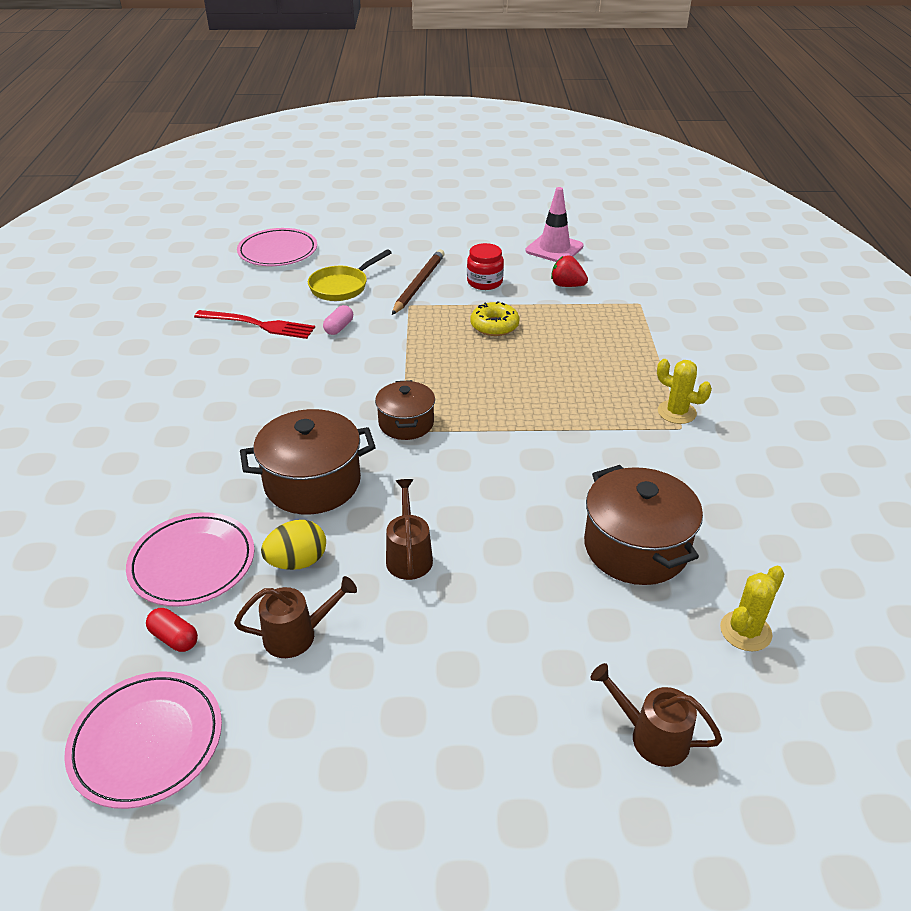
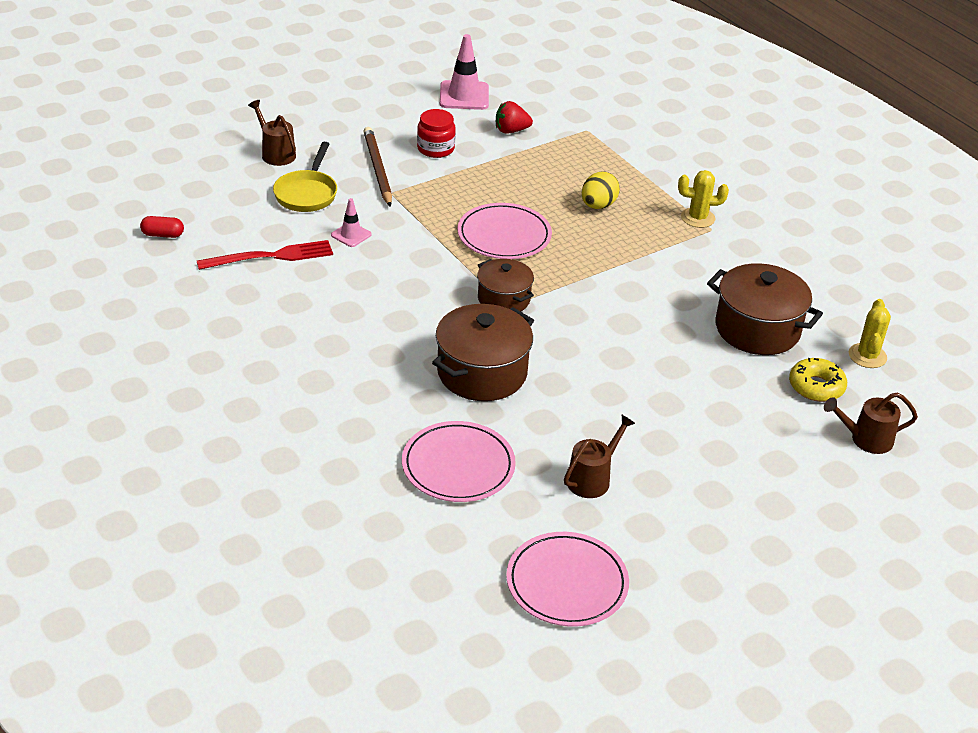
camera: 35 degrees left, 0 degrees up
(174, 638) = (508, 518): red capsule -> red capsule (163, 235)
(278, 251) = (196, 175): pink plate -> pink plate (504, 235)
(297, 562) = (537, 433): yellow egg -> yellow egg (598, 205)
(339, 328) = (351, 235): pink capsule -> pink traffic cone
(409, 555) = (612, 396): brown watering can -> brown watering can (275, 153)
(494, 326) = (487, 189): yellow donut -> yellow donut (816, 387)

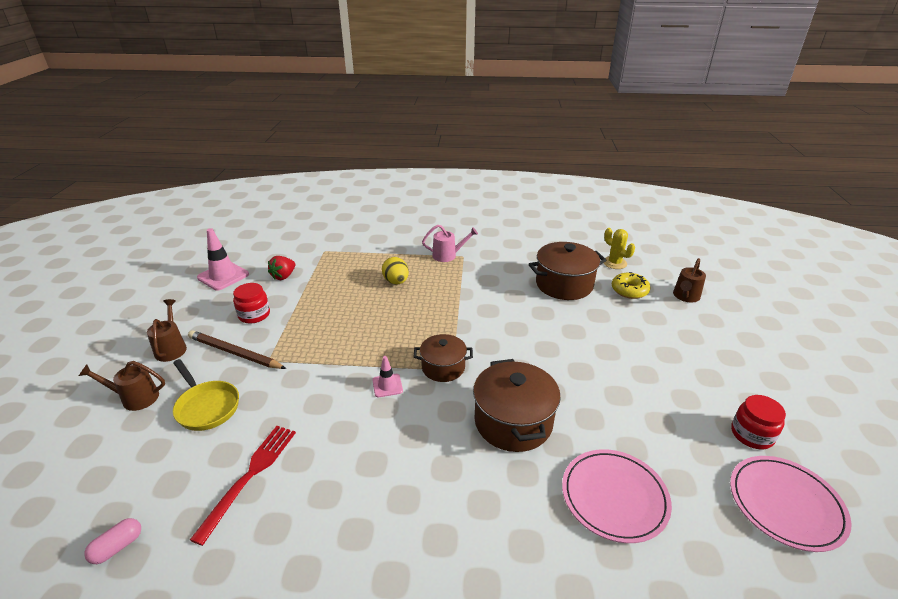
camera: 50 degrees left, 5 degrees down
(163, 235) = (118, 547): red capsule -> pink capsule
(351, 235) = (286, 408): pink traffic cone -> pink traffic cone (387, 385)
(504, 235) = (379, 332): pink plate -> none
(592, 478) = (667, 425): brown watering can -> brown watering can (171, 348)
(647, 544) = (751, 435): none -> red jar
(698, 218) = (448, 255): yellow cactus -> pink watering can

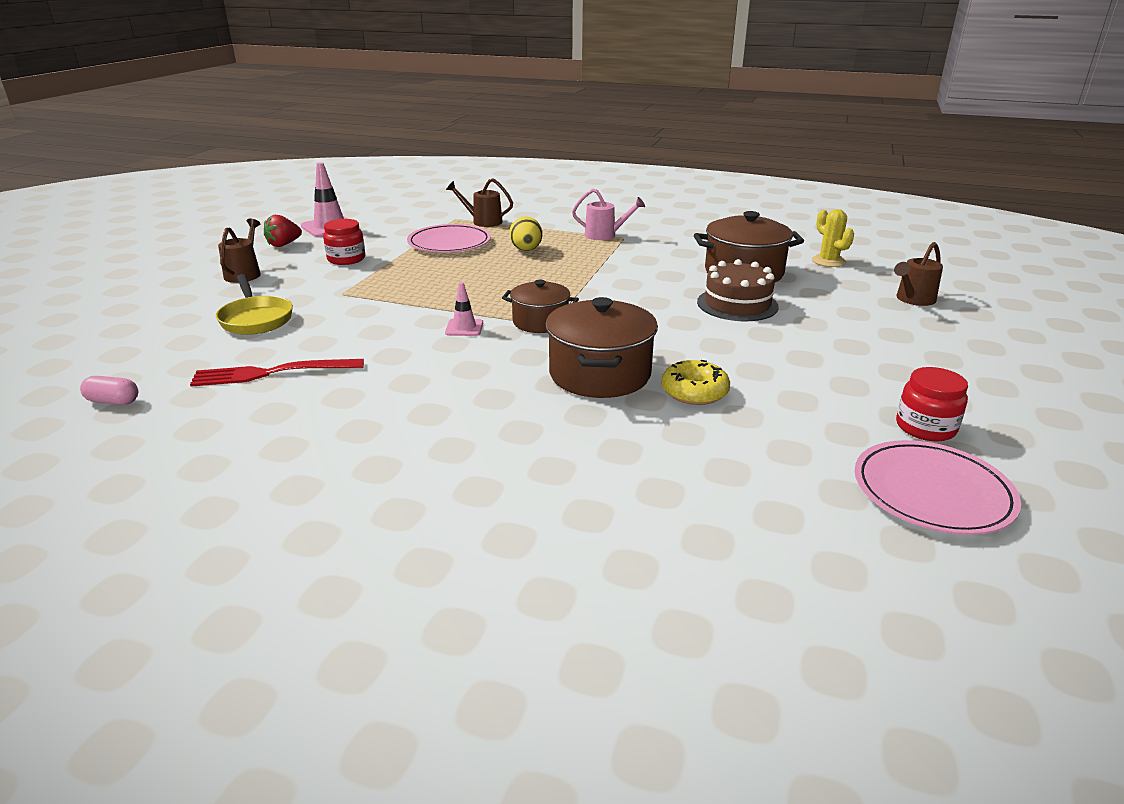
camera: 15 degrees right, 5 degrees down
(118, 547) = (113, 401): pink capsule -> pink capsule turned 45 degrees clockwise
(135, 398) = (187, 304): brown watering can -> brown watering can (483, 221)
(234, 353) = (308, 284): brown pencil -> none
(250, 476) = (272, 373): red fork -> red fork turned 135 degrees counterclockwise
(283, 276) = (396, 234): red strawberry -> red strawberry (284, 244)
(575, 321) = (737, 304): none -> brown cake
(614, 497) = (691, 450): pink plate -> pink plate (449, 243)
(629, 290) = (833, 286): yellow donut -> yellow donut (694, 392)

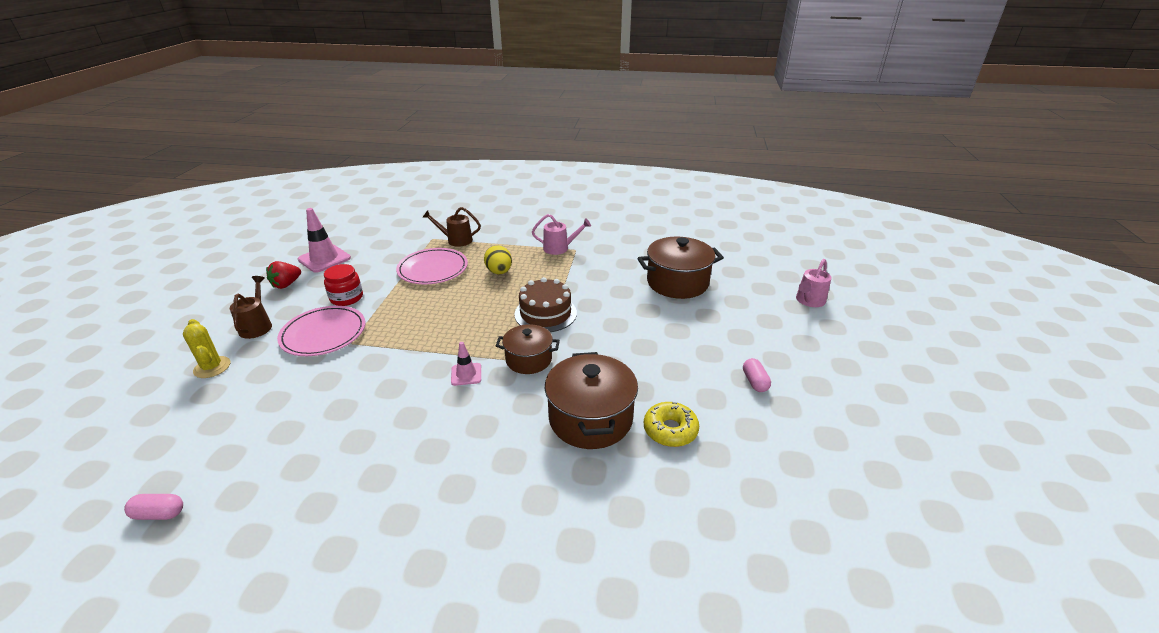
camera: 10 degrees left, 5 degrees up
(256, 319) = (278, 384): yellow pan -> none
(272, 373) = (305, 454): red fork -> none
(737, 304) = (680, 320): brown cake -> brown cake (545, 313)
(816, 362) = (754, 382): none -> pink capsule
(828, 261) = (738, 263): yellow cactus -> yellow cactus (212, 367)
(912, 300) = (809, 301): brown watering can -> pink watering can
(925, 427) = (852, 448): red jar -> none
(932, 492) = (874, 524): pink plate -> pink plate (323, 334)

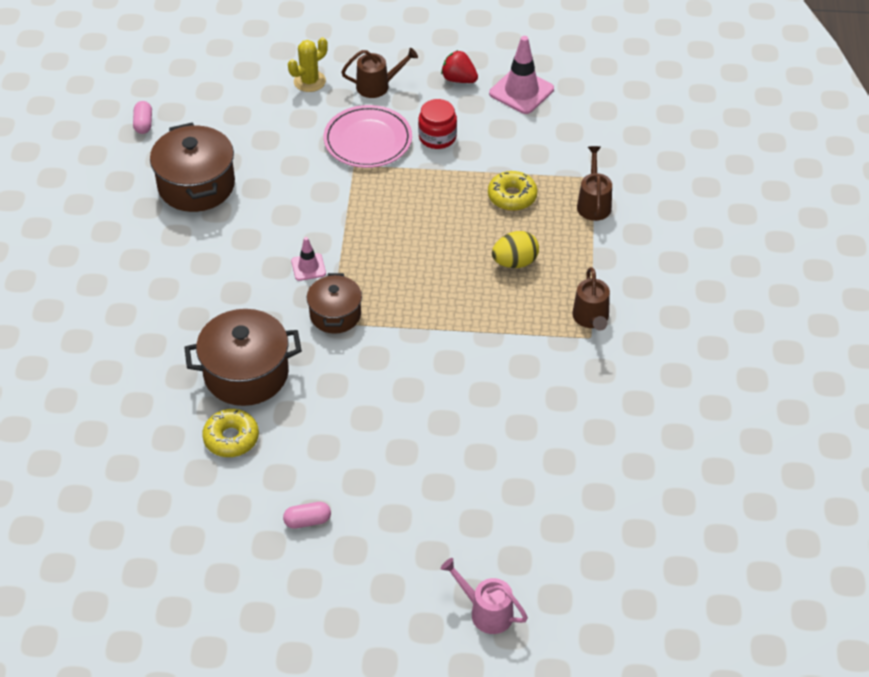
camera: 85 degrees right, 15 degrees up
(433, 269) = (512, 196): pink plate -> yellow donut
(545, 313) = (424, 320): brown cake -> none
(560, 248) = (591, 319): pink watering can -> brown watering can
(677, 283) = (515, 457): brown pot -> brown pot (196, 185)

